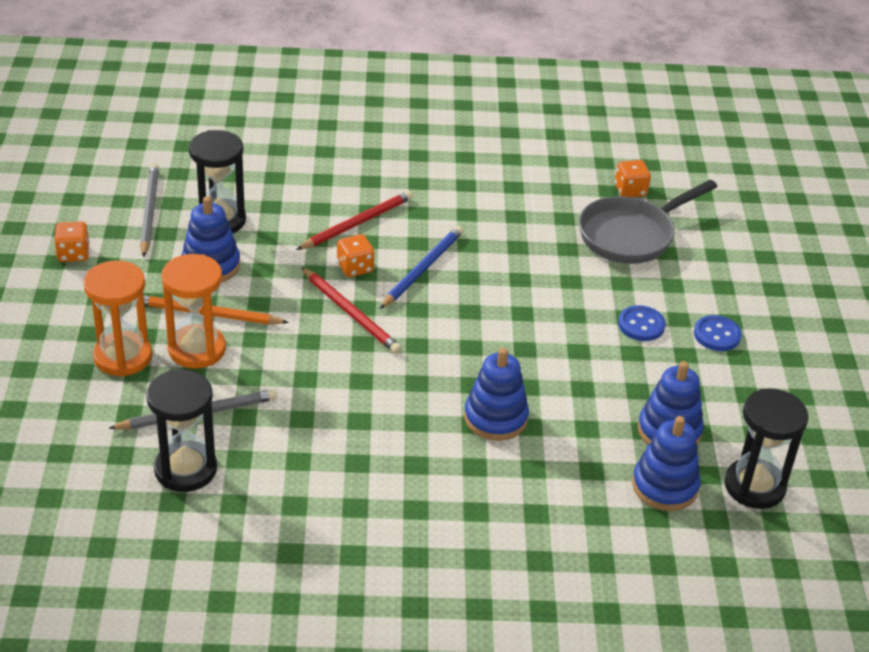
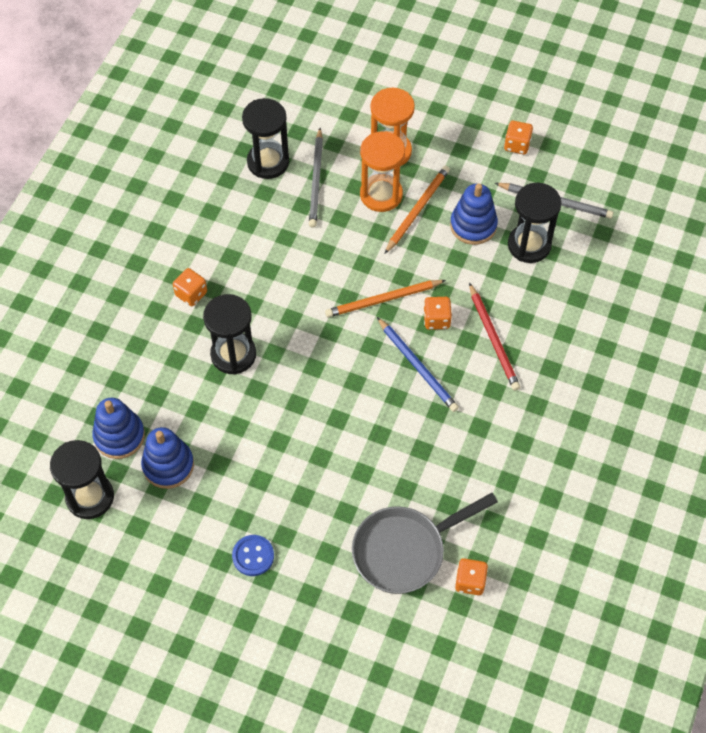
camera: 115 degrees right, 20 degrees up
(351, 313) = (383, 300): red pencil -> orange pencil
(433, 483) = (191, 294): none -> orange dice
(495, 418) = (233, 354): blue stacking toy -> black hourglass
(631, 235) = (405, 550): grey pan -> grey pan turned 105 degrees counterclockwise
(641, 325) = (288, 502): blue button -> none

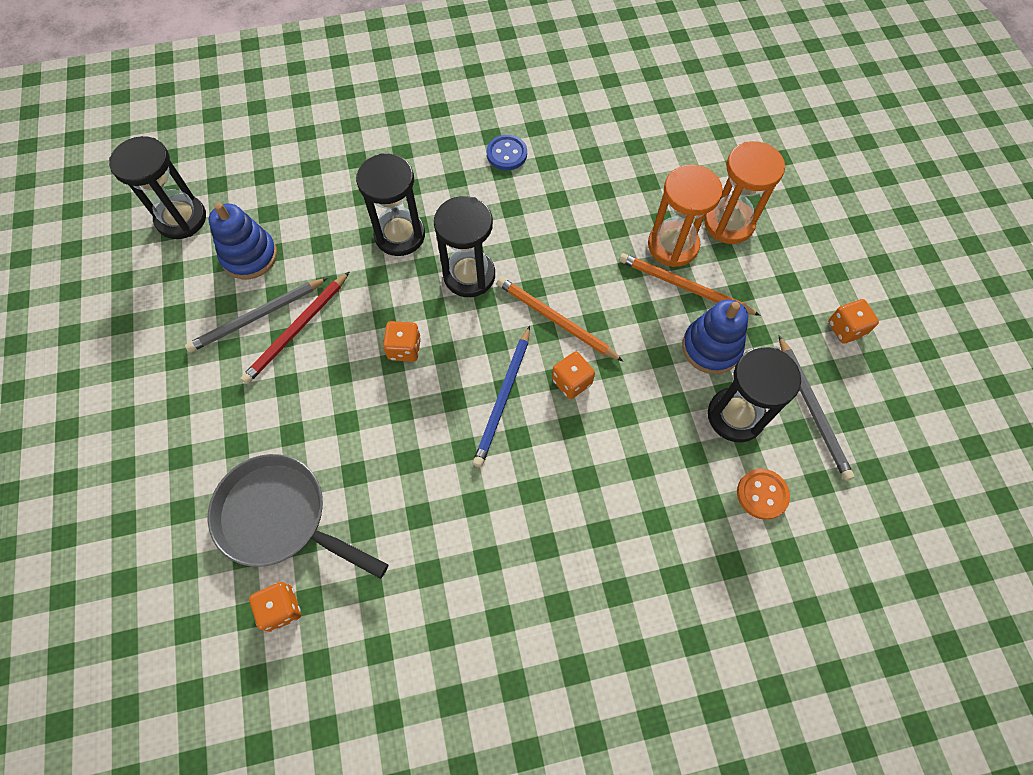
camera: 55 degrees right, 5 degrees up
(119, 436) = (256, 203): blue stacking toy -> none
(191, 294) = (438, 166): orange dice -> orange dice (404, 348)
(253, 556) = (195, 382): blue button -> blue button (506, 154)
(268, 162) = (625, 137): black hourglass -> black hourglass (469, 275)
(316, 180) = (640, 184): grey pencil -> grey pencil (257, 317)
(417, 210) = (684, 286): orange pencil -> orange pencil turned 150 degrees counterclockwise
(493, 339) = (591, 451): red pencil -> red pencil (297, 330)
(588, 266) = (762, 494): none -> orange button

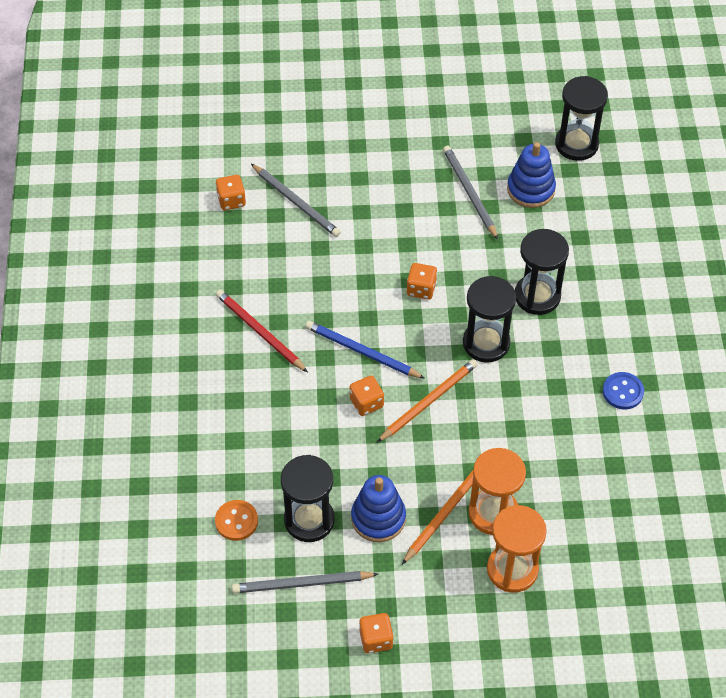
camera: 100 degrees right, 10 degrees down
(281, 518) = (296, 202): grey pan -> grey pencil
(297, 330) = (452, 218): red pencil -> red pencil (260, 332)

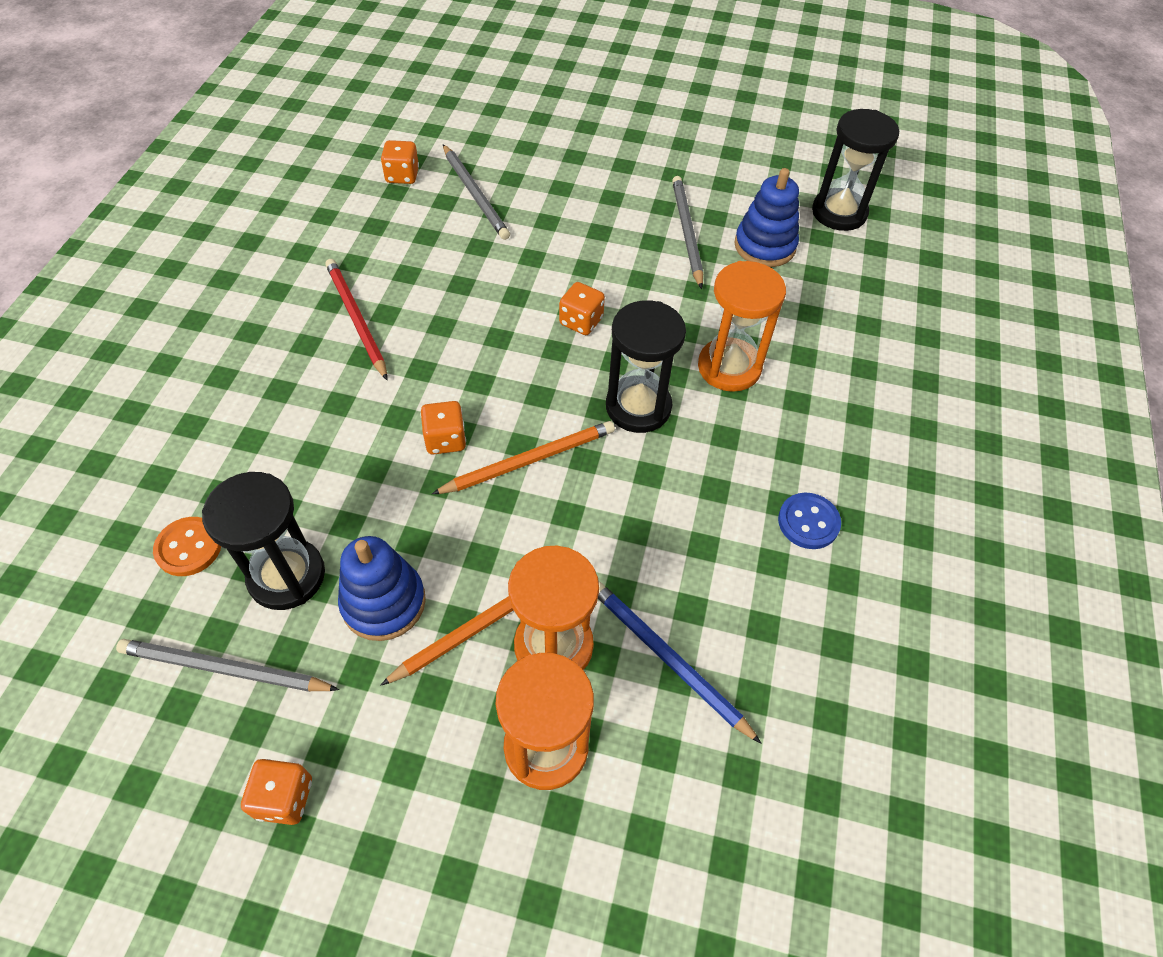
camera: 15 degrees right, 0 degrees up
(362, 352) = (470, 375): blue pencil -> blue pencil (668, 659)
(537, 296) = (729, 367): black hourglass -> orange hourglass

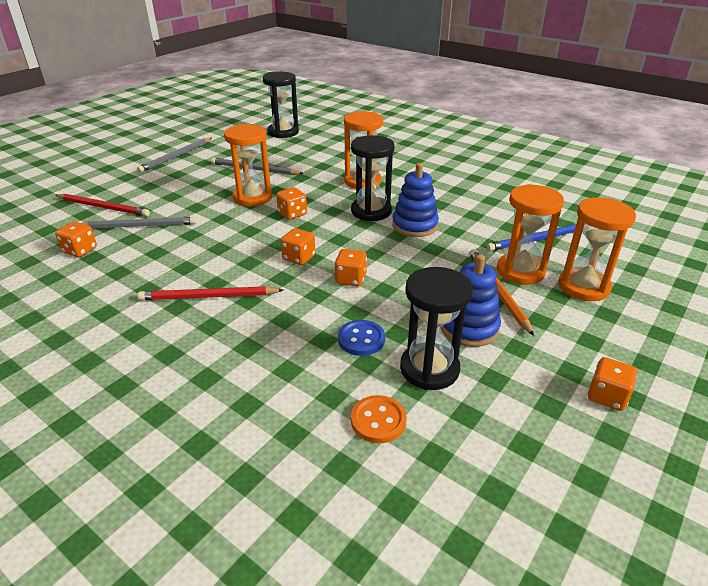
camera: 65 degrees left, 20 degrees down
(224, 669) = (499, 413): grey pencil -> grey pencil (176, 156)
(472, 369) = (299, 258): none -> orange dice
(501, 145) = (103, 207): none -> red pencil
(529, 460) = (387, 252): orange pencil -> none
(603, 264) = (252, 197): none -> orange hourglass
(764, 246) = (287, 153): blue stacking toy -> blue stacking toy (414, 225)
(808, 522) = (471, 186): blue button -> blue button (361, 339)

